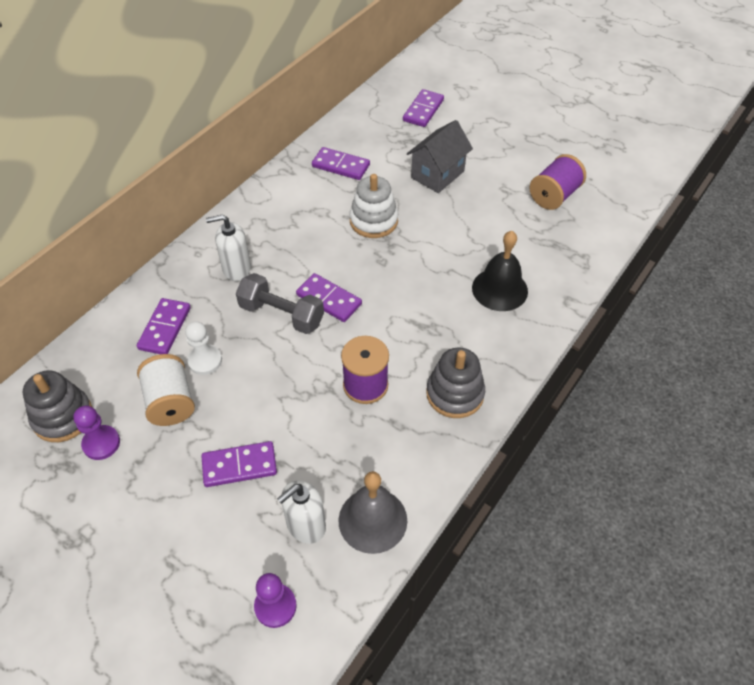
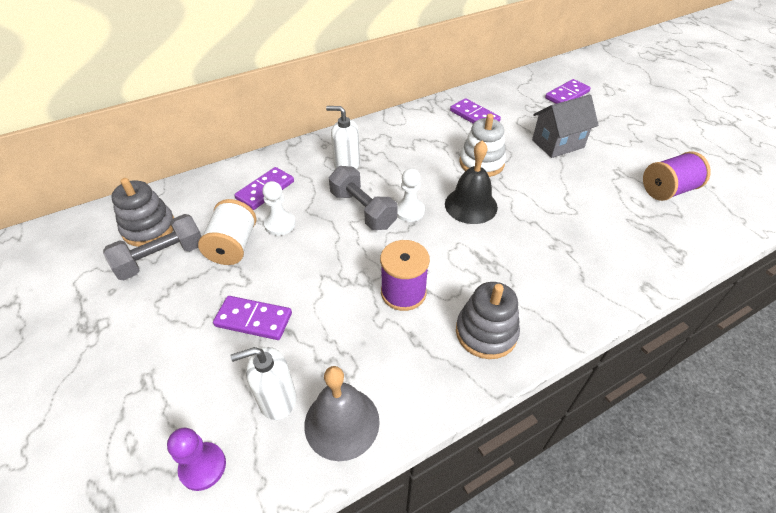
camera: 25 degrees right, 5 degrees down
(101, 443) = (161, 258): purple pawn -> grey dumbbell
(329, 299) = (409, 211): purple domino -> white pawn
(499, 289) = (576, 253): black bell -> black bell (471, 205)

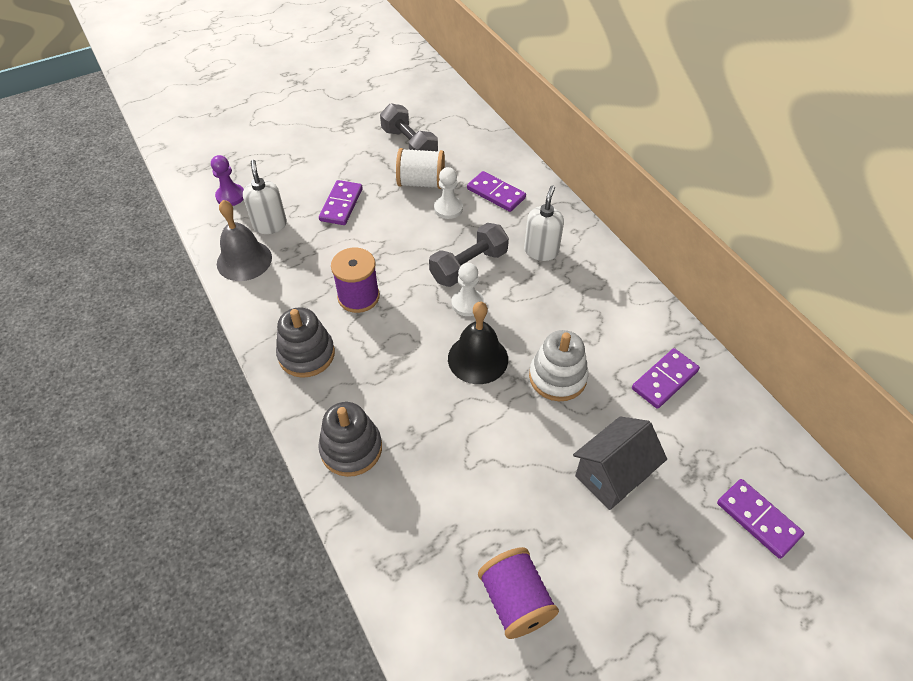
camera: 90 degrees right, 5 degrees up
(149, 228) = (444, 131): grey stacking toy -> grey stacking toy (351, 449)
(557, 144) = (612, 475): grey house -> grey house turned 75 degrees clockwise

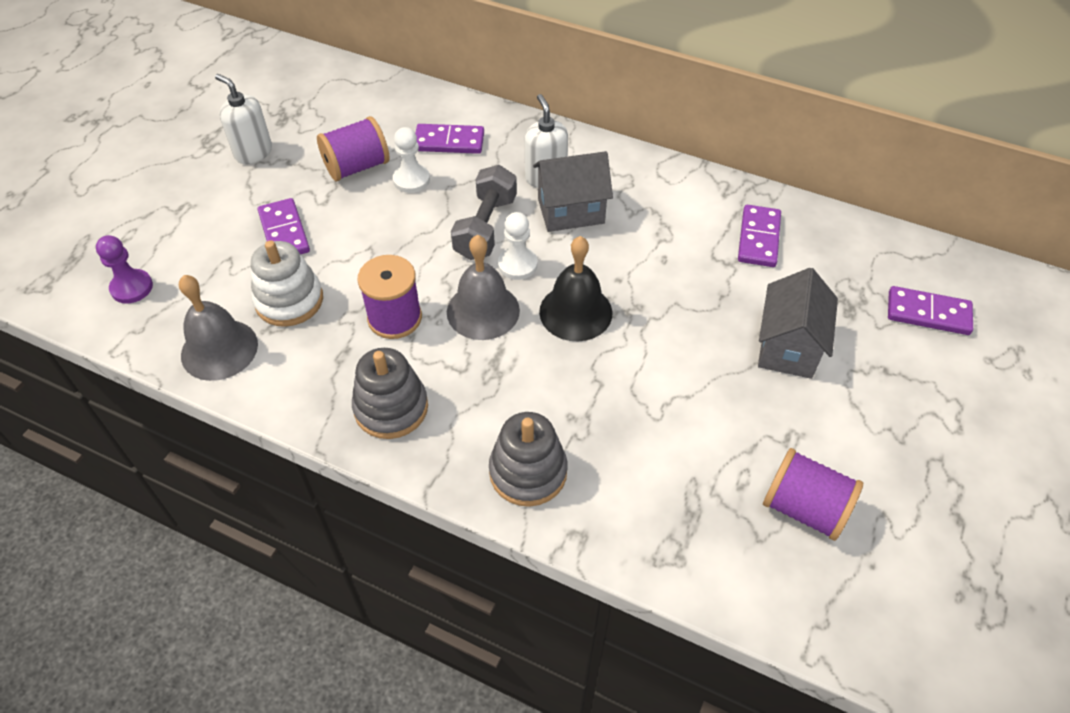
camera: 35 degrees left, 0 degrees up
(270, 225) = (215, 295): white soap dispenser -> white soap dispenser (253, 152)
(409, 145) = (306, 133): grey dumbbell -> none
(417, 323) = (483, 311): none -> grey bell
(421, 183) = (357, 167): white spool -> purple spool
(537, 285) = (571, 211): none -> grey house
(557, 377) = (665, 288): white stacking toy -> white stacking toy (289, 300)

